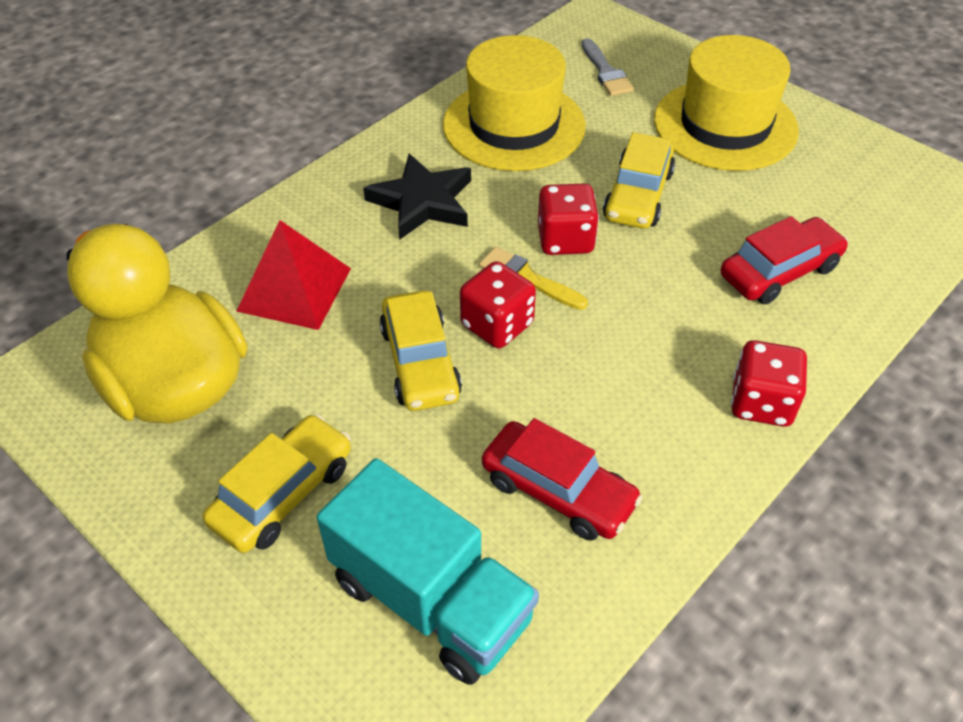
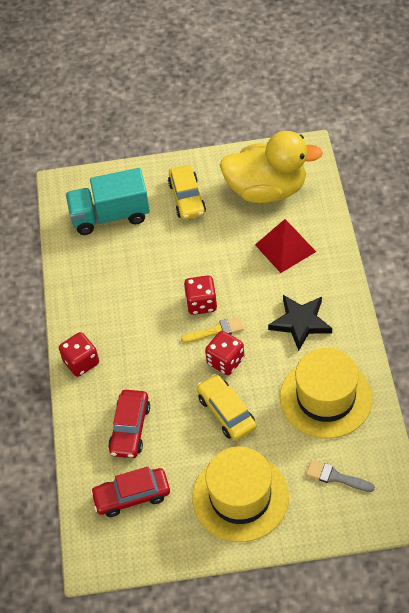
camera: 135 degrees right, 5 degrees up
(420, 362) = (206, 267): yellow car -> none
(558, 491) = (112, 272): red car -> red car (132, 496)

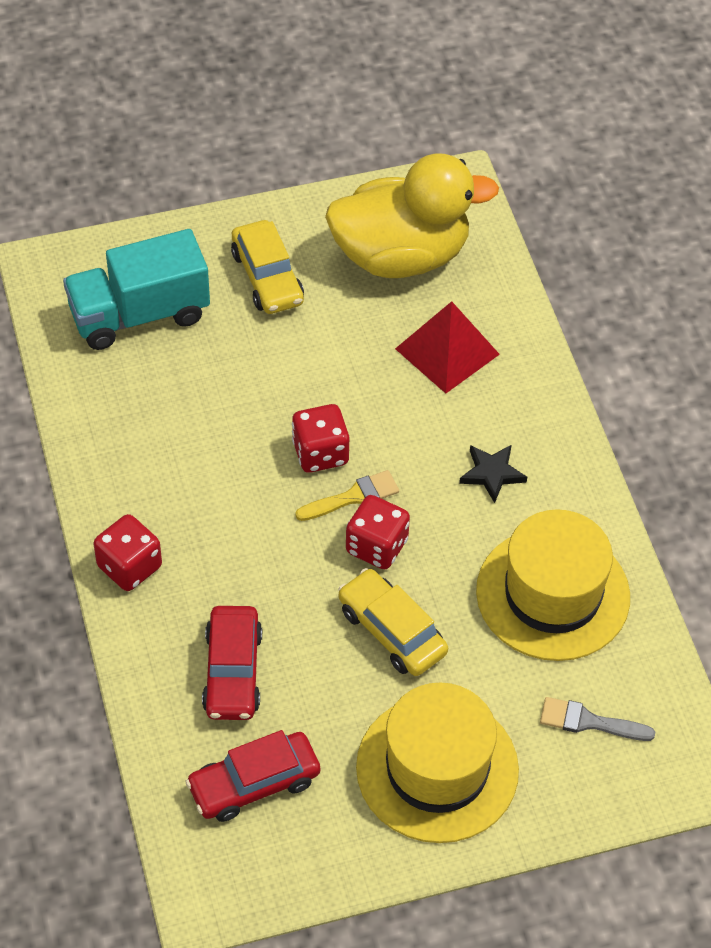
camera: 15 degrees left, 0 degrees up
(300, 322) = (492, 473): black star -> black star, size x0.63

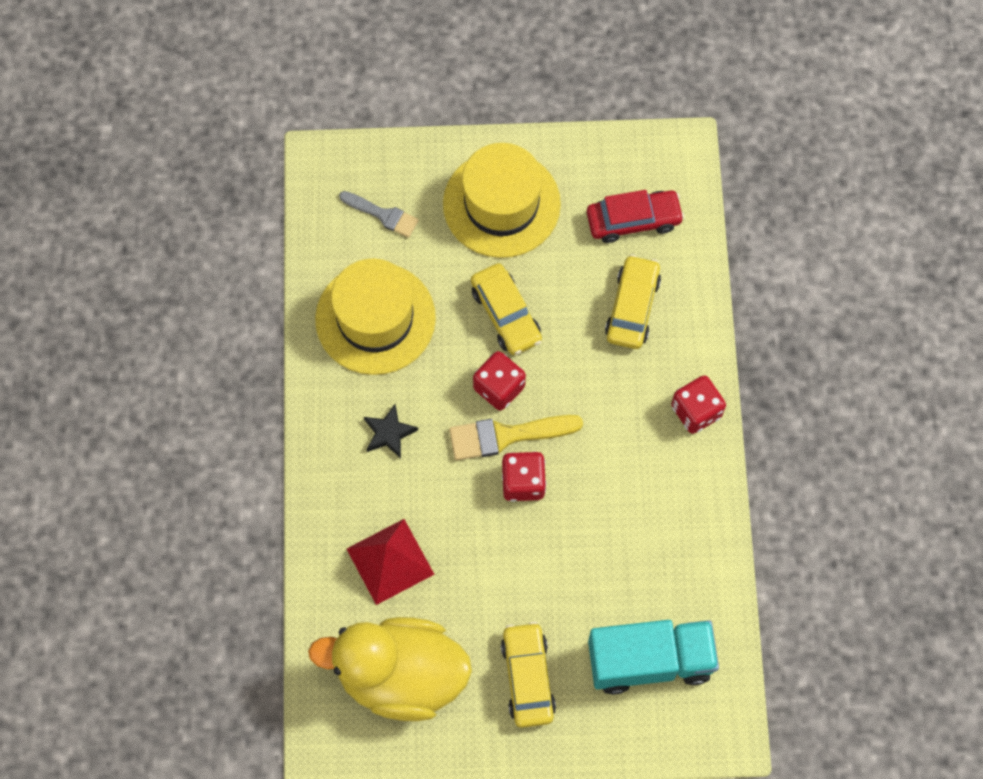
camera: 165 degrees left, 15 degrees up
(232, 671) = (632, 307): red car -> yellow car
(353, 497) = (506, 435): yellow brush -> yellow brush, size x1.52

